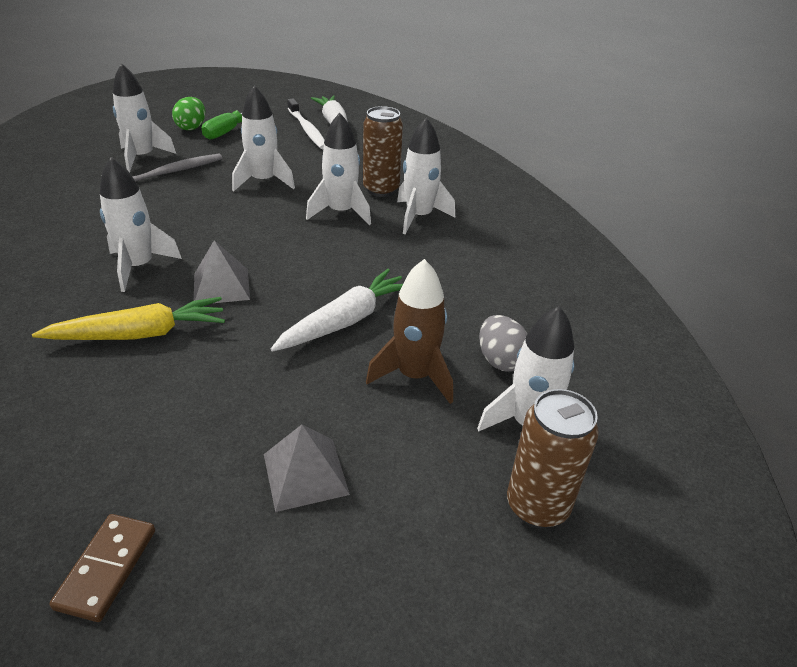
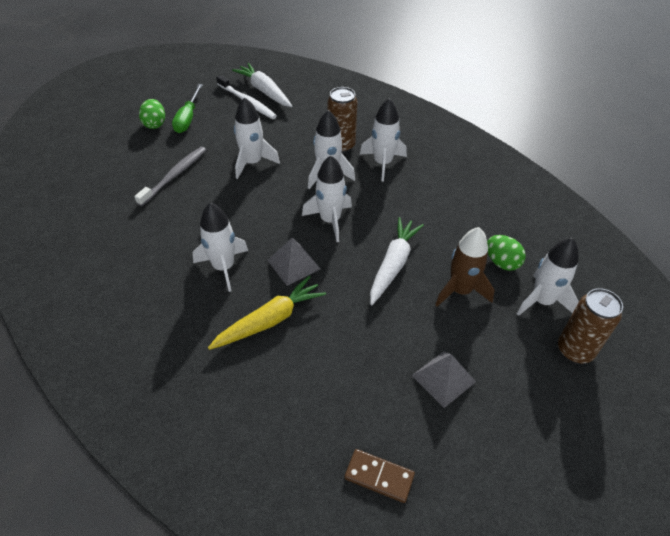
camera: 20 degrees left, 10 degrees up
(106, 568) = (379, 477): brown domino -> brown domino turned 60 degrees counterclockwise
(142, 157) = (141, 166): white rocket -> white rocket (330, 220)
(500, 360) = (501, 262): grey egg -> green egg

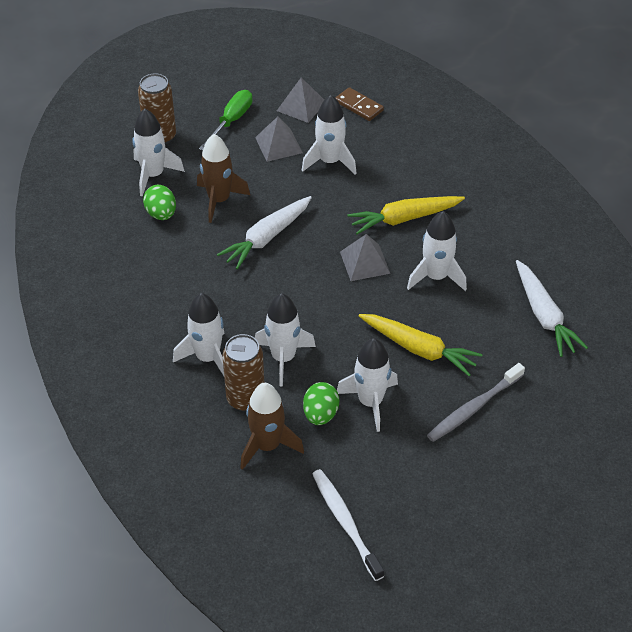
camera: 160 degrees left, 0 degrees up
(155, 124) = (493, 512): green egg -> green egg (320, 414)
(188, 118) = (442, 510): green screwdriver -> green screwdriver (231, 121)
(225, 205) = (419, 349): none -> yellow carrot
(264, 91) = (312, 541): white carrot -> white carrot (544, 315)
(312, 126) = (267, 446): none -> brown rocket
(330, 220) = (307, 299): white rocket -> white rocket (330, 161)
(451, 451) = (301, 106): none -> grey pyramid

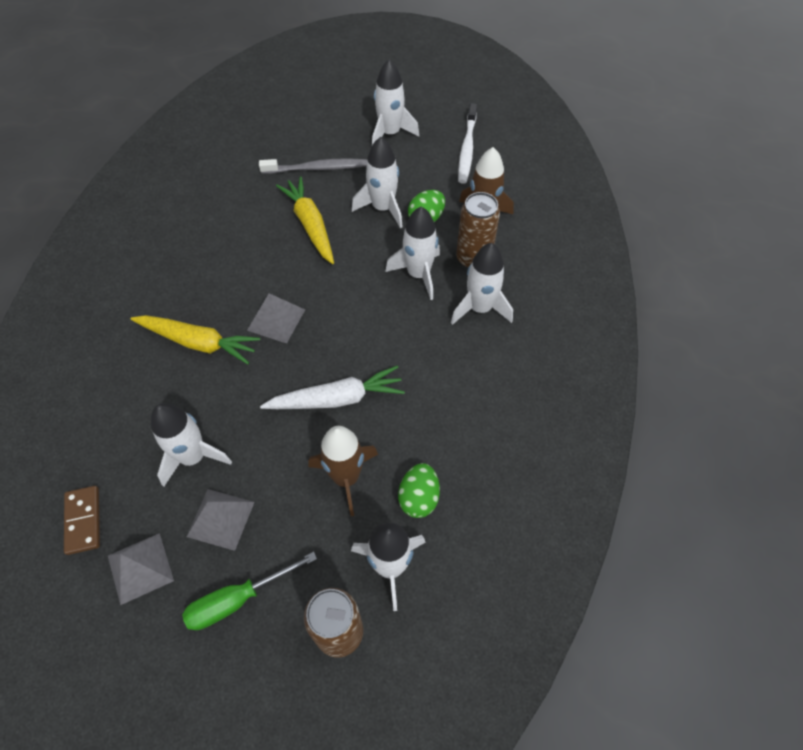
camera: 145 degrees left, 10 degrees up
(436, 277) = (235, 273): white rocket -> white rocket (390, 133)
(544, 315) = (195, 199): white carrot -> none

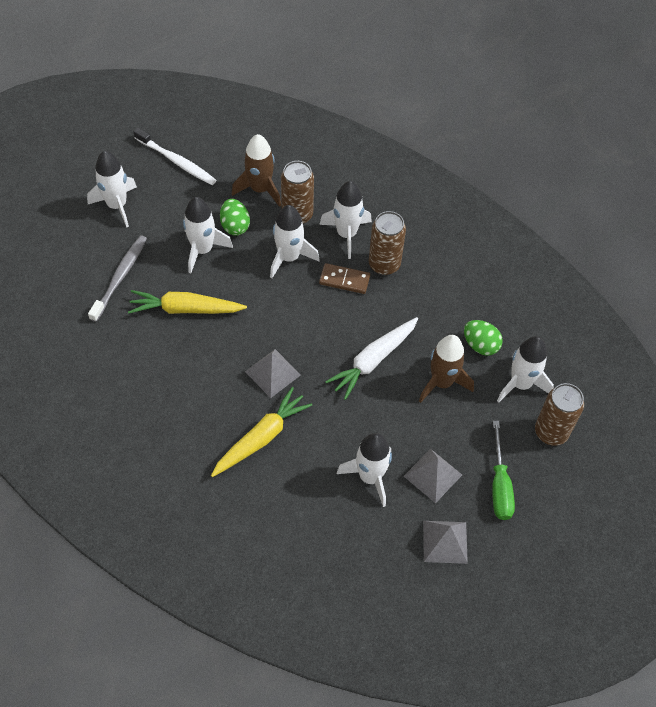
camera: 65 degrees left, 0 degrees up
(83, 520) = (385, 571): brown domino -> brown domino (344, 280)
(337, 398) = (373, 361): white carrot -> white carrot turned 150 degrees counterclockwise
(465, 357) = (384, 264): none -> brown can

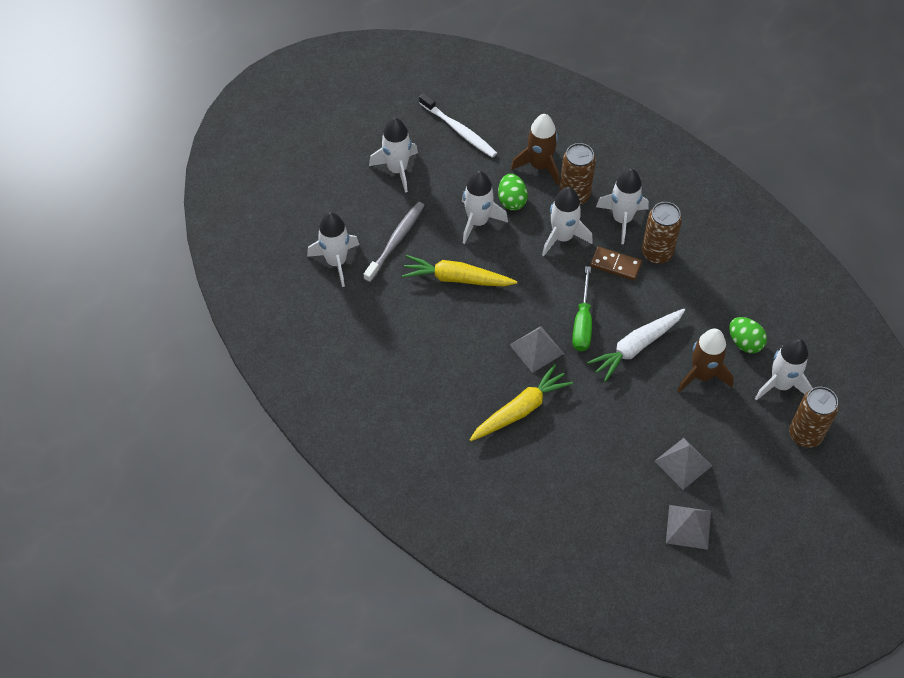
camera: 10 degrees right, 0 degrees up
(370, 477) = (622, 458): white rocket -> white rocket (336, 262)
(499, 485) = (748, 479): green screwdriver -> green screwdriver (582, 323)

